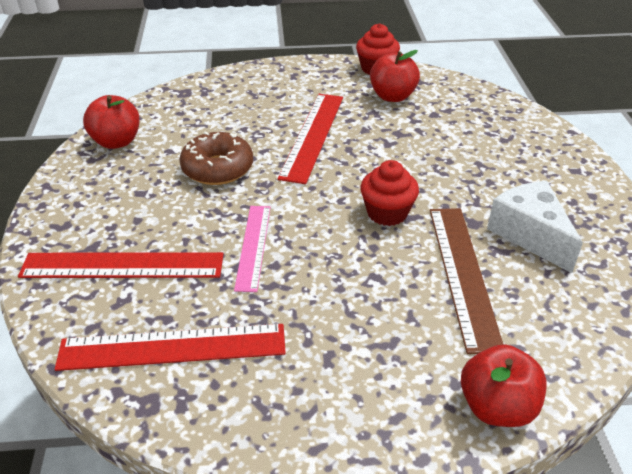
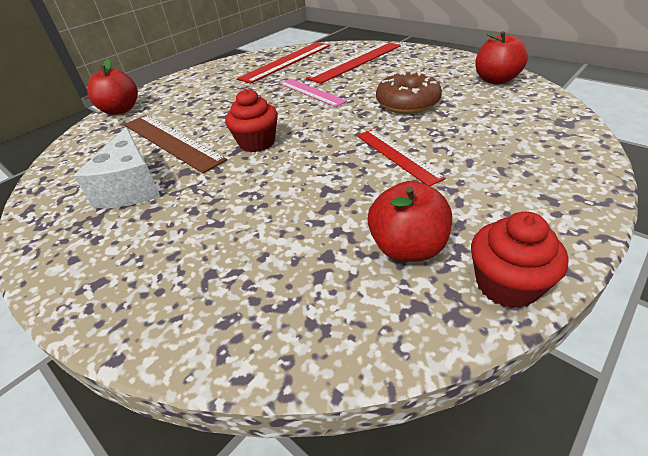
camera: 140 degrees right, 0 degrees up
(312, 135) = (397, 155): red ruler -> red ruler, size x0.65
(530, 235) = (131, 187): white cheese -> white cheese turned 60 degrees clockwise

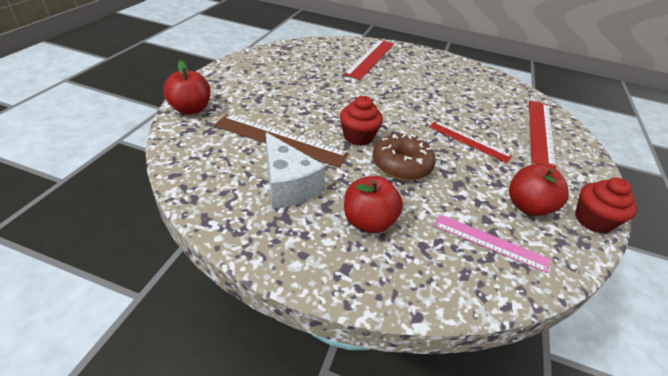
camera: 30 degrees left, 0 degrees up
(286, 62) = (310, 56): red ruler -> red ruler (541, 131)
(311, 92) = (360, 88): pink ruler -> pink ruler (490, 242)
(407, 103) = (441, 97): brown donut -> brown donut (401, 165)
(496, 80) = (484, 77): red apple -> red apple (368, 222)

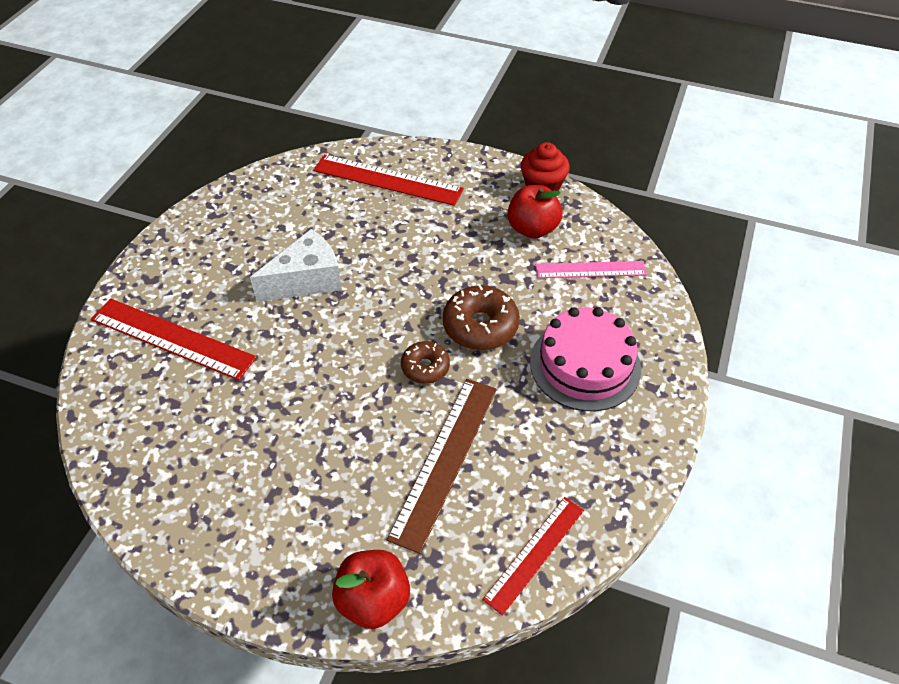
camera: 85 degrees left, 10 degrees up
(287, 186) = (541, 443): white cheese -> white cheese (307, 280)
(358, 137) = (425, 367): red cupcake -> brown donut
(368, 222) = (585, 365): red apple -> pink cake
(469, 141) = (419, 252): red ruler -> red ruler (534, 553)
(490, 242) = (590, 270): pink ruler -> pink ruler turned 60 degrees clockwise

